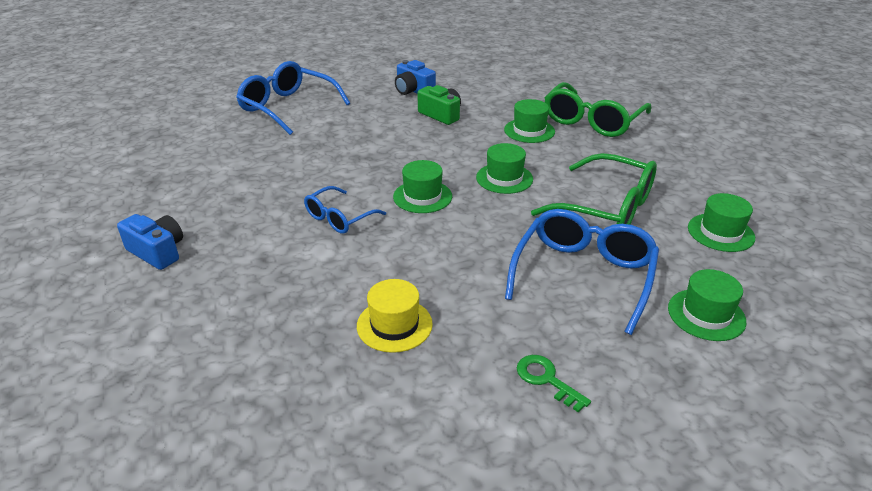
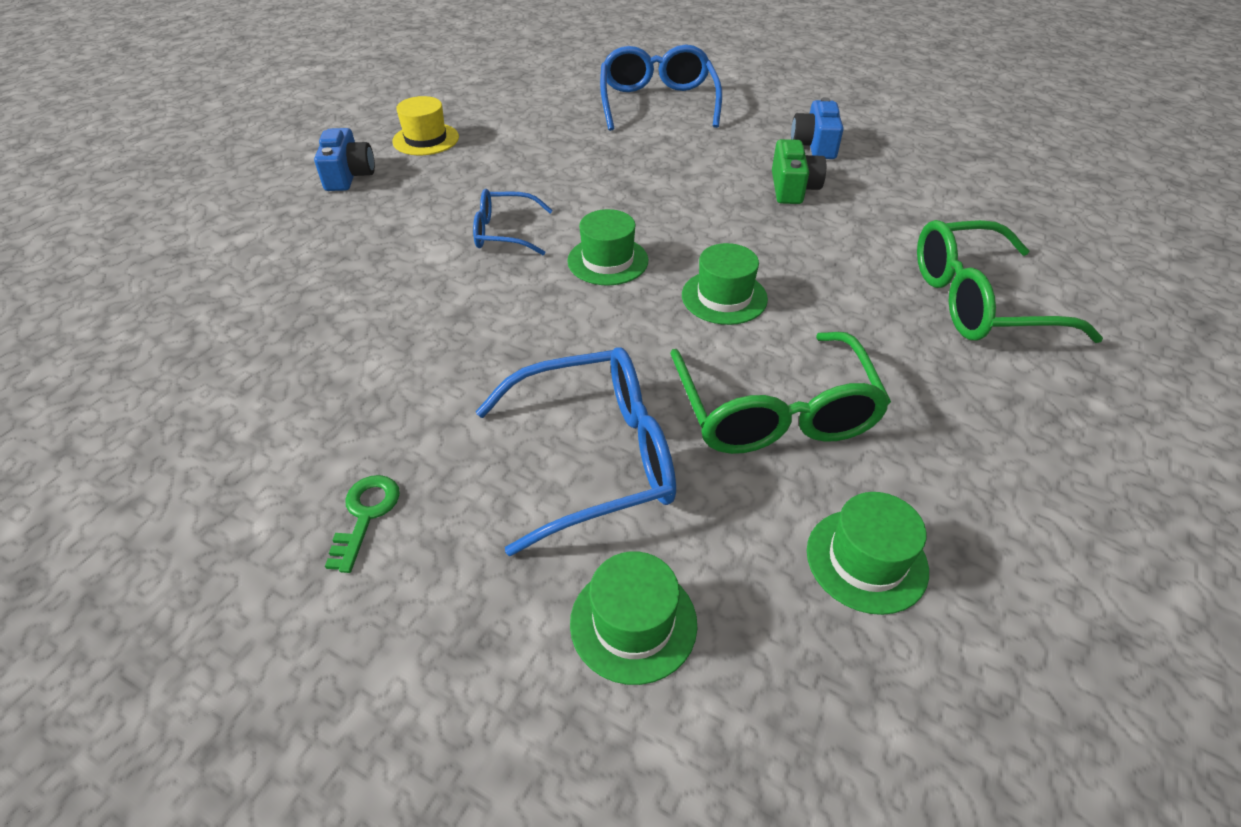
camera: 50 degrees right, 10 degrees up
(394, 325) = (365, 357): yellow hat -> yellow hat (426, 139)
(529, 131) = (863, 263): green hat -> none

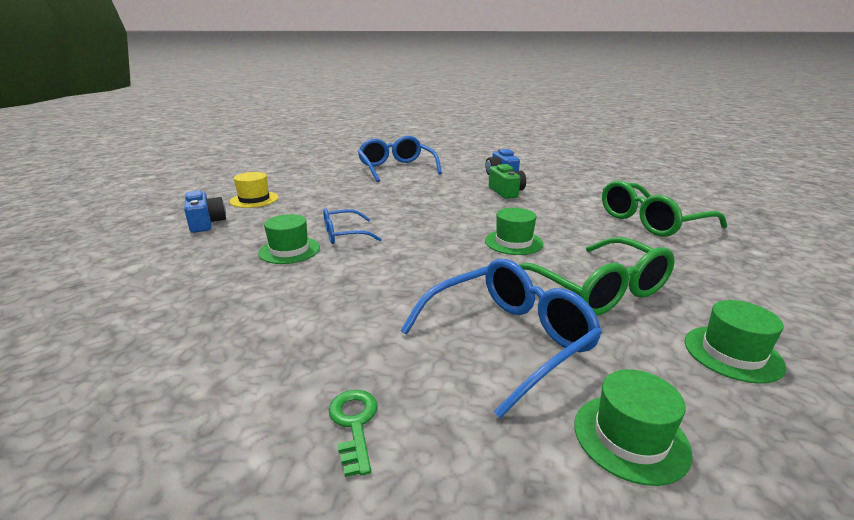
camera: 20 degrees left, 20 degrees down
(607, 261) = (425, 237): green hat -> green hat (289, 250)

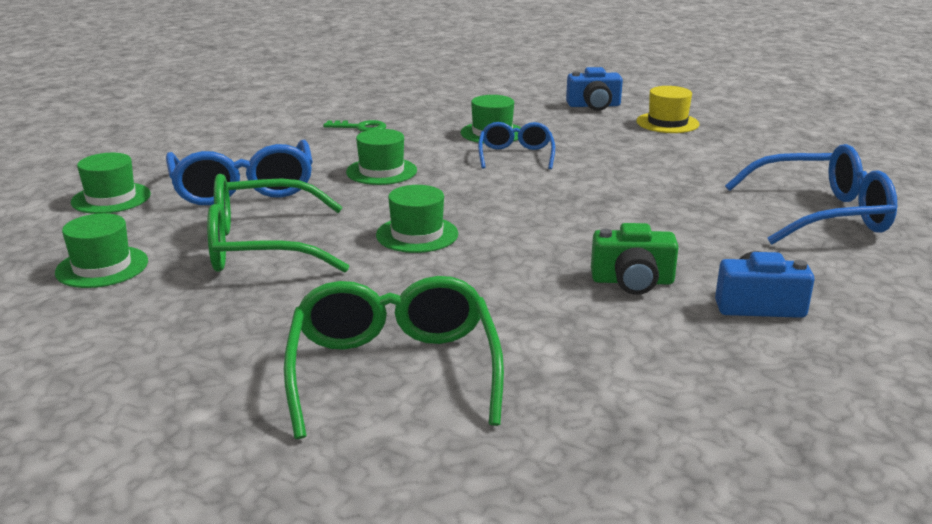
camera: 110 degrees right, 0 degrees up
(354, 424) = (228, 138): green key -> green key (360, 128)
(411, 278) = (381, 171): none -> green hat

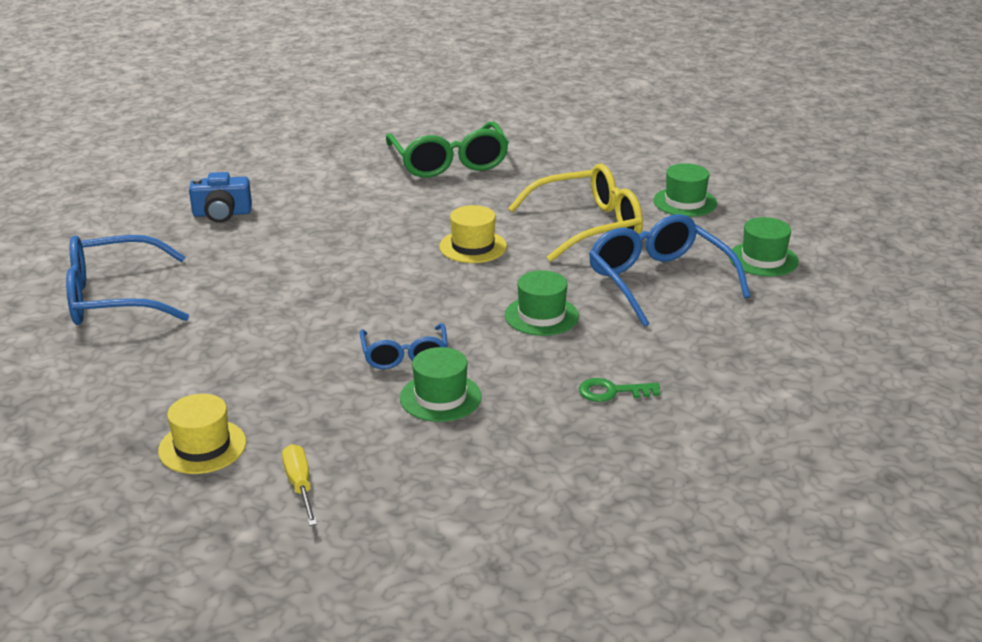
camera: 170 degrees right, 5 degrees up
(262, 246) = (587, 226): green glasses -> yellow glasses
(417, 234) = (473, 246): green hat -> yellow hat
(594, 106) = (300, 486): blue camera -> yellow screwdriver
(632, 281) = (304, 223): green camera -> none

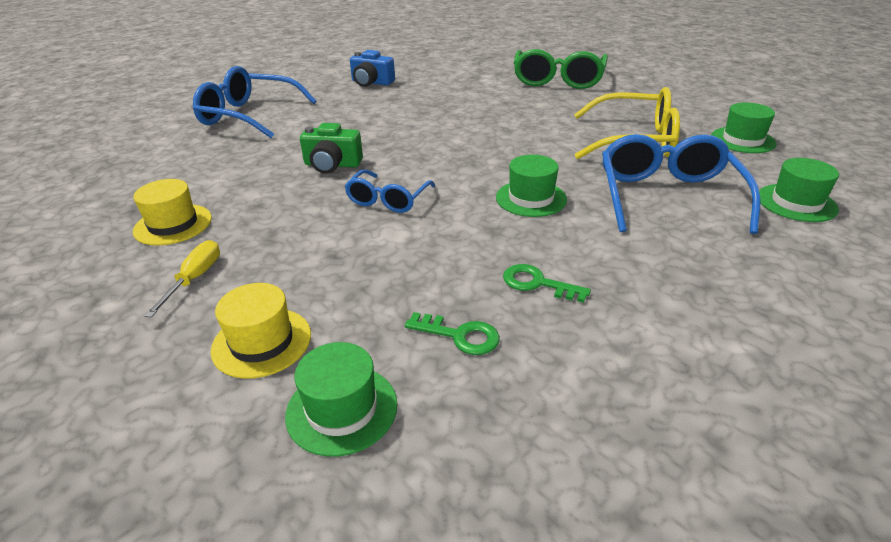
camera: 30 degrees right, 5 degrees up
(300, 334) = (332, 165): none -> green camera
(440, 397) = (380, 241): green hat -> green hat (342, 409)
(473, 246) = (522, 135): yellow hat -> yellow hat (262, 342)
(587, 451) = (460, 335): none -> green key

